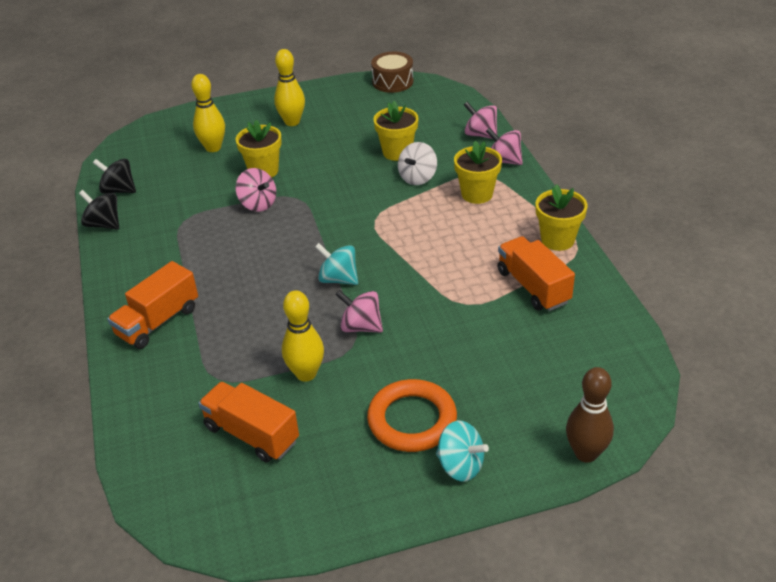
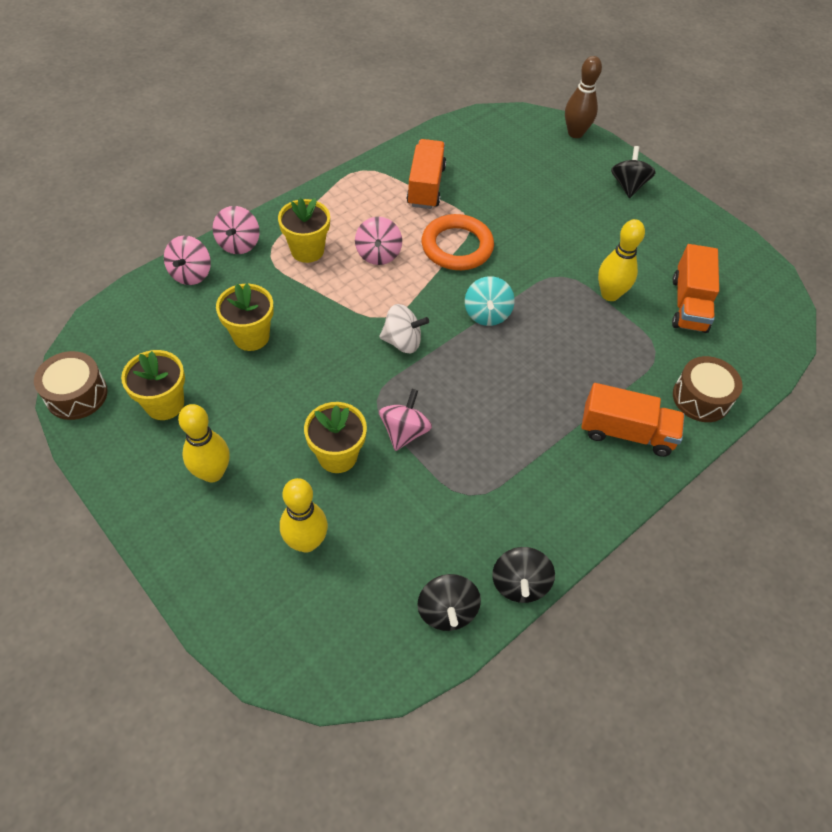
camera: 120 degrees left, 15 degrees up
(146, 388) = (701, 398): none -> brown drum
(361, 327) = (536, 278): pink spinning top -> pink spinning top (378, 254)
(412, 420) = (609, 219): orange ring -> orange ring (457, 246)
(418, 178) = (296, 304): white spinning top -> white spinning top (402, 341)
(460, 466) = (628, 186): turquoise spinning top -> black spinning top
(533, 287) = (426, 186): orange truck -> orange truck turned 150 degrees clockwise
(557, 240) = (355, 183): yellow flower pot -> yellow flower pot (164, 404)

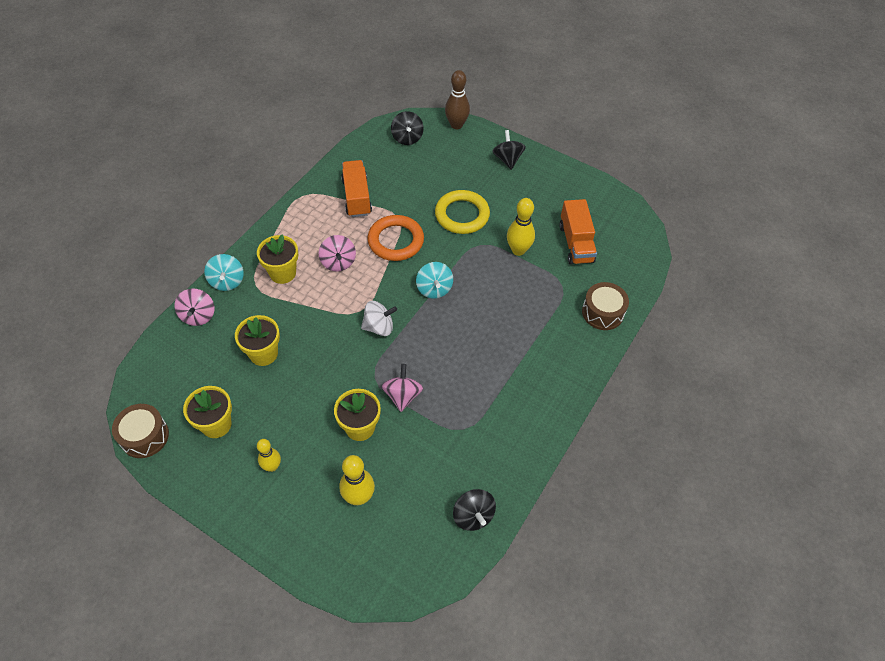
camera: 15 degrees left, 0 degrees up
(212, 473) = (272, 466): yellow bowling pin -> yellow bowling pin, size x0.66
(239, 244) = (227, 281): pink spinning top -> turquoise spinning top
(519, 583) = (516, 482): black spinning top -> black spinning top (407, 138)
(550, 236) = (462, 215): none -> yellow ring
(626, 432) = (558, 352): orange truck -> none

